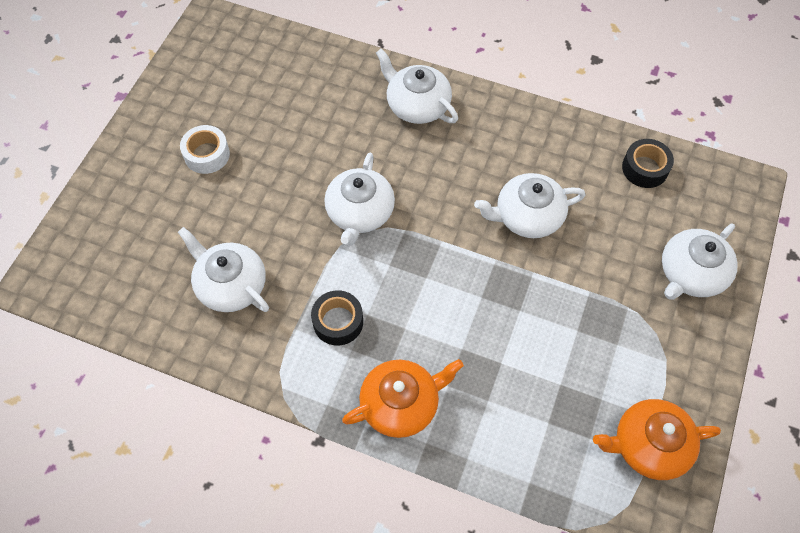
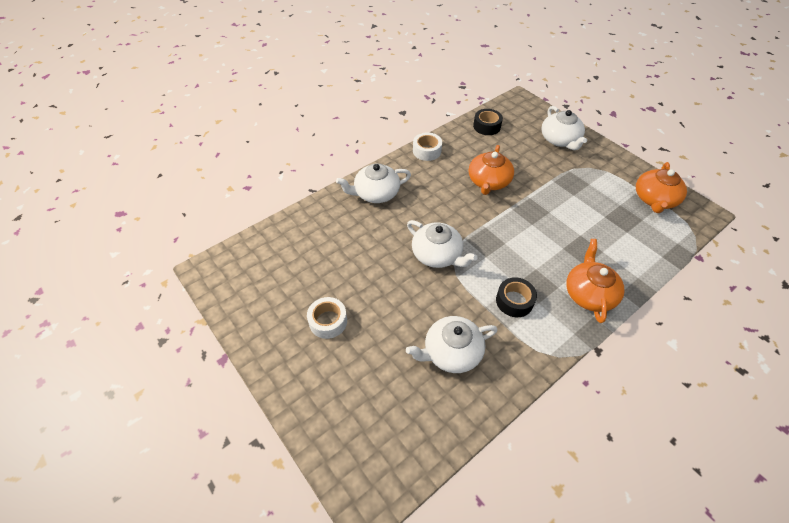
camera: 60 degrees left, 10 degrees down
(527, 216) = (488, 181): white teapot -> orange teapot
(535, 121) = (427, 151): none -> white tape

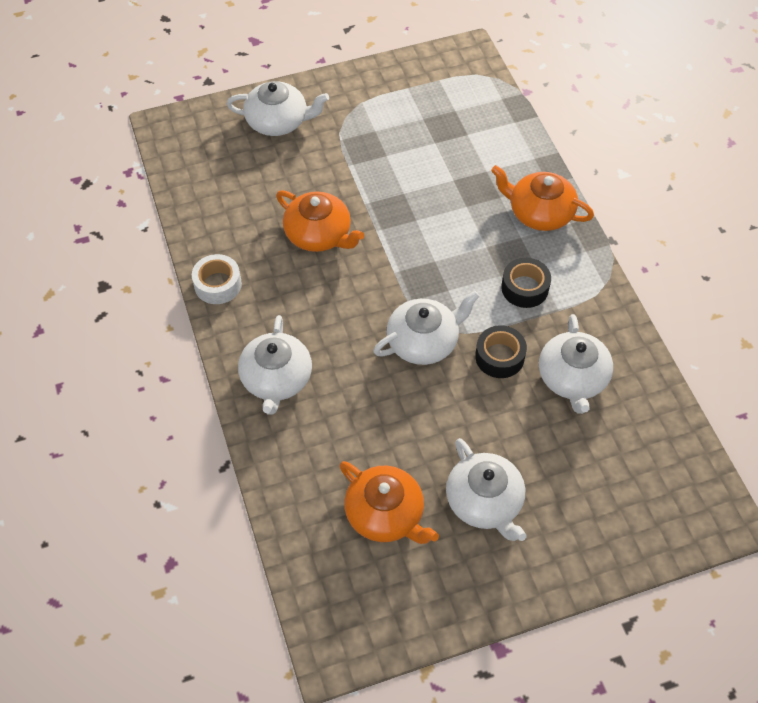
camera: 70 degrees left, 5 degrees up
(328, 321) = (485, 502): white tape -> white teapot
(487, 126) = (203, 191): black tape -> black tape (499, 357)
(654, 199) = (429, 83): orange teapot -> orange teapot (385, 514)

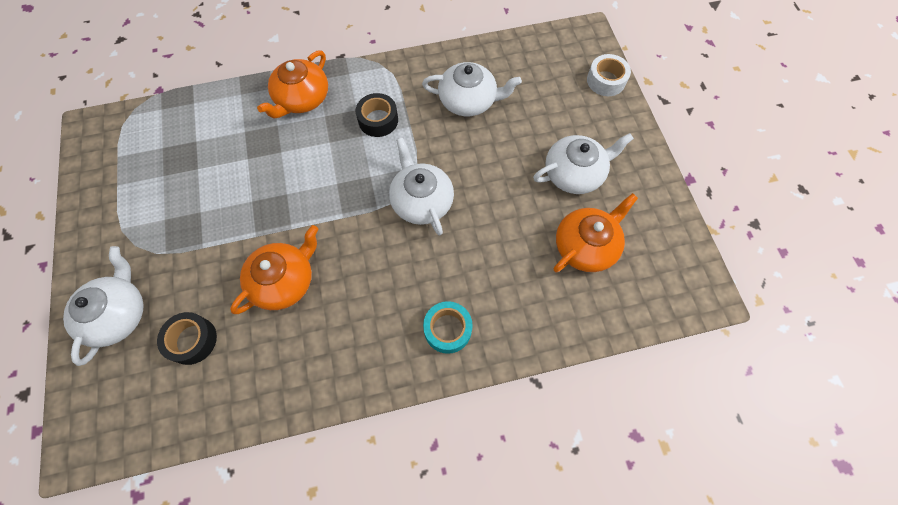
camera: 85 degrees left, 10 degrees up
(218, 284) = (327, 385): white tape -> white tape (606, 80)
(276, 379) = (447, 329): white teapot -> turquoise tape
(499, 357) = (443, 146): black tape -> black tape (192, 340)

